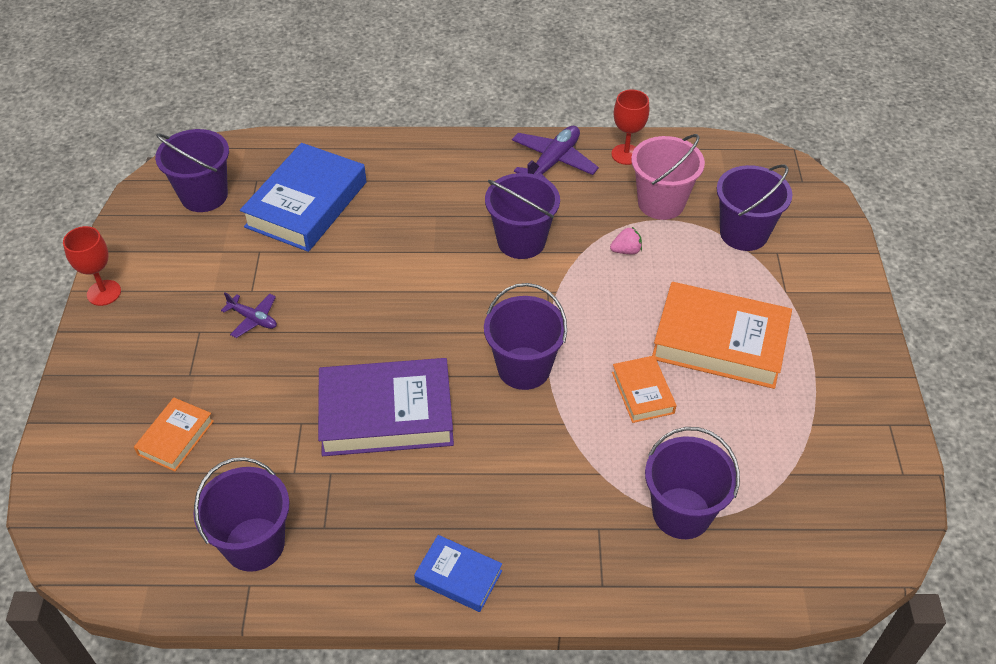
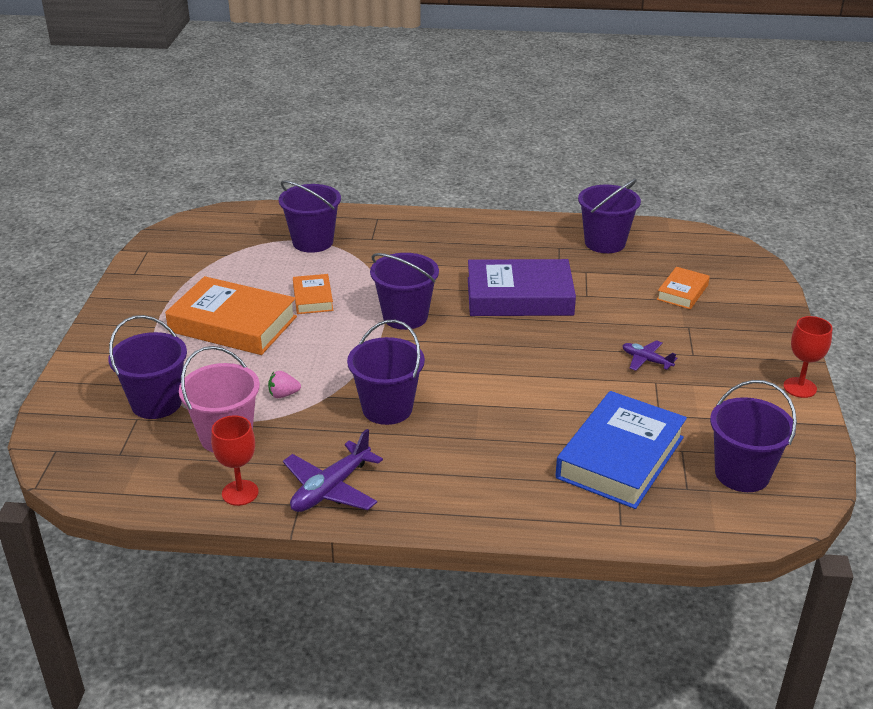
camera: 175 degrees left, 15 degrees down
(458, 576) = (468, 225): blue book -> none

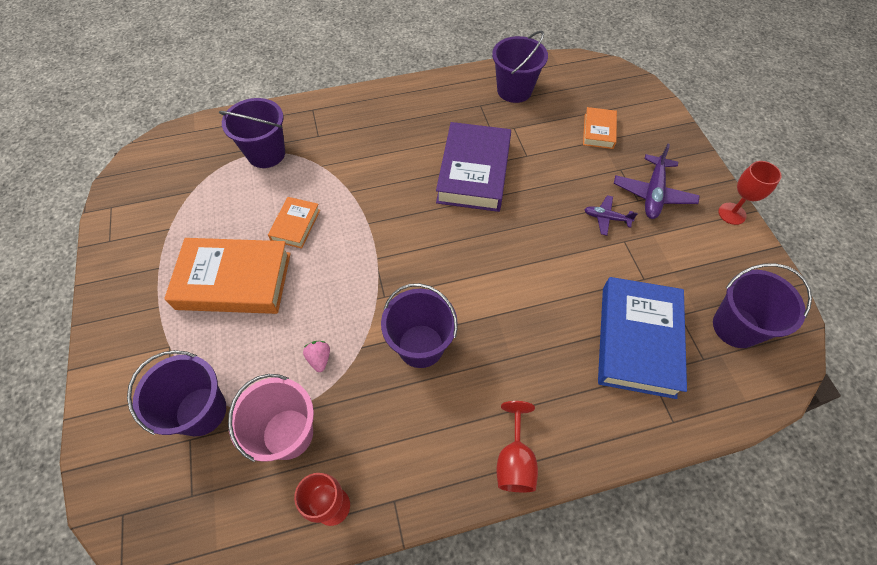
camera: 20 degrees left, 25 degrees up
(283, 394) = (319, 359): pink strawberry -> pink strawberry turned 105 degrees clockwise
(313, 298) = (295, 225): orange book -> orange book turned 45 degrees clockwise
(331, 489) = (414, 469): purple plane -> purple plane (653, 193)
(405, 317) = (388, 224): purple bucket -> none
(433, 508) = (514, 461): none -> red goblet
(519, 296) = (473, 172): purple book -> purple book turned 60 degrees counterclockwise

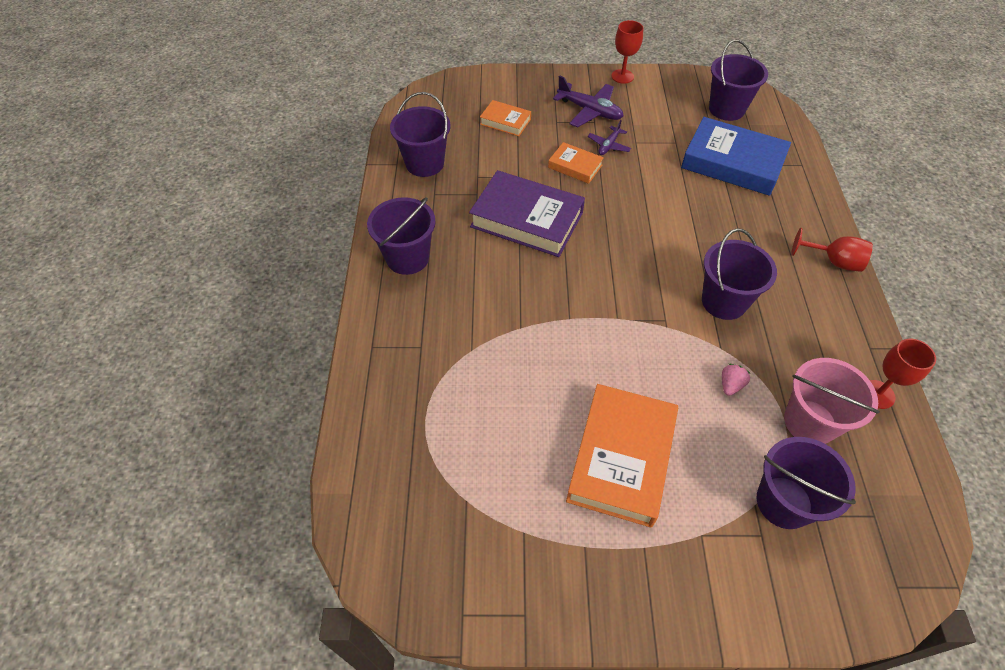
camera: 75 degrees left, 5 degrees down
(266, 153) = (430, 406): purple bucket -> purple bucket (407, 258)
(295, 225) = (555, 386): orange book -> orange book (575, 166)
(319, 359) = (730, 385): pink strawberry -> pink strawberry turned 120 degrees clockwise

